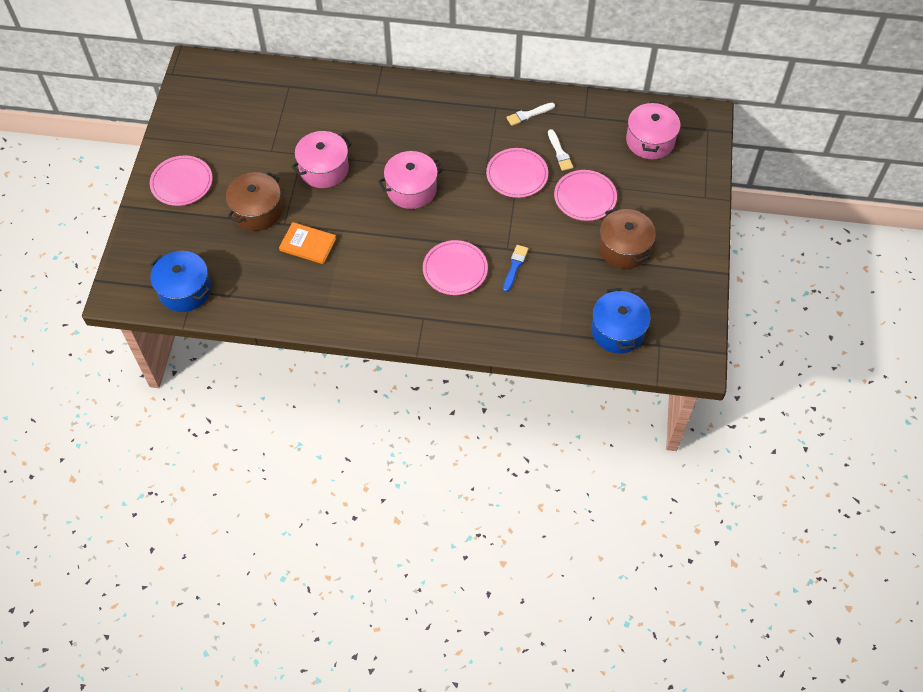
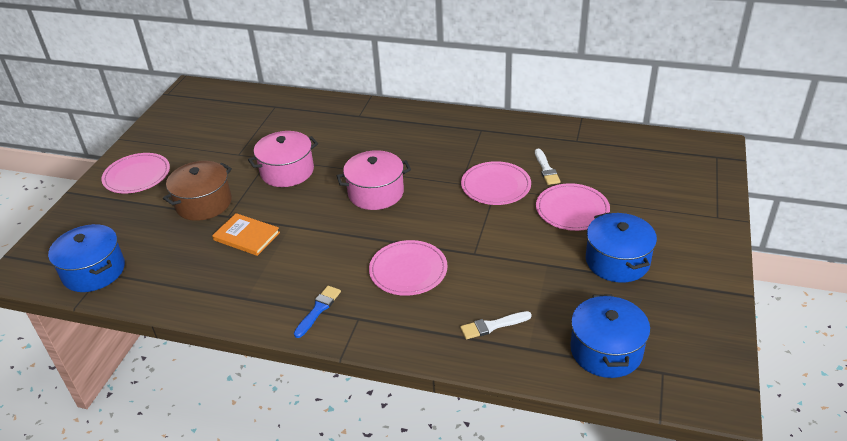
camera: 10 degrees right, 20 degrees down
(515, 266) = (481, 271): blue brush -> blue brush (318, 310)
(528, 115) = (515, 137): white brush -> white brush (492, 326)
(624, 248) = (617, 261): brown pot -> blue pot
(650, 141) = (650, 163): pink pot -> none

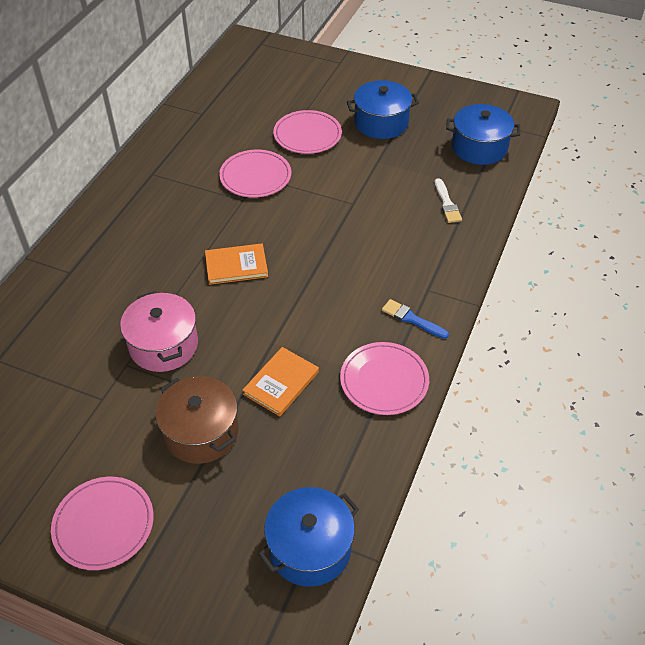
camera: 85 degrees left, 10 degrees up
(376, 193) = (236, 266): pink pot -> orange book
(408, 270) = (367, 250): pink plate -> pink plate (384, 380)
(546, 169) = (241, 140): white brush -> none

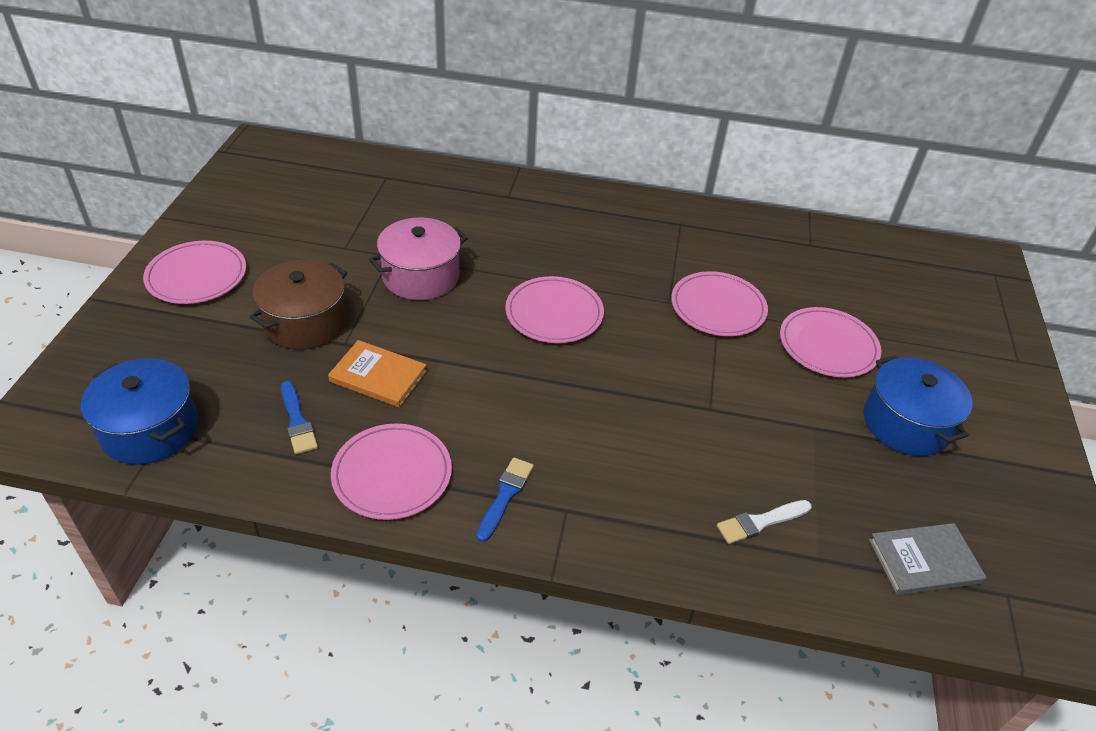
camera: 75 degrees right, 5 degrees down
(236, 266) = (554, 313): orange book -> pink plate
(320, 439) = (297, 421): none -> blue brush
(479, 147) = (924, 561): blue pot -> grey book

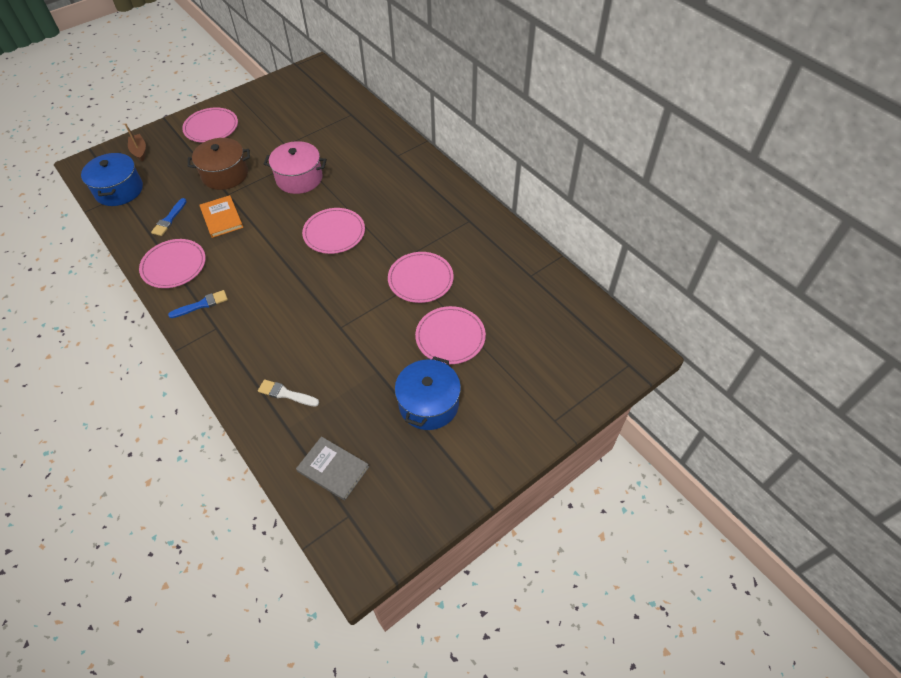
camera: 45 degrees right, 10 degrees up
(111, 360) = (139, 151): none -> brown boat

